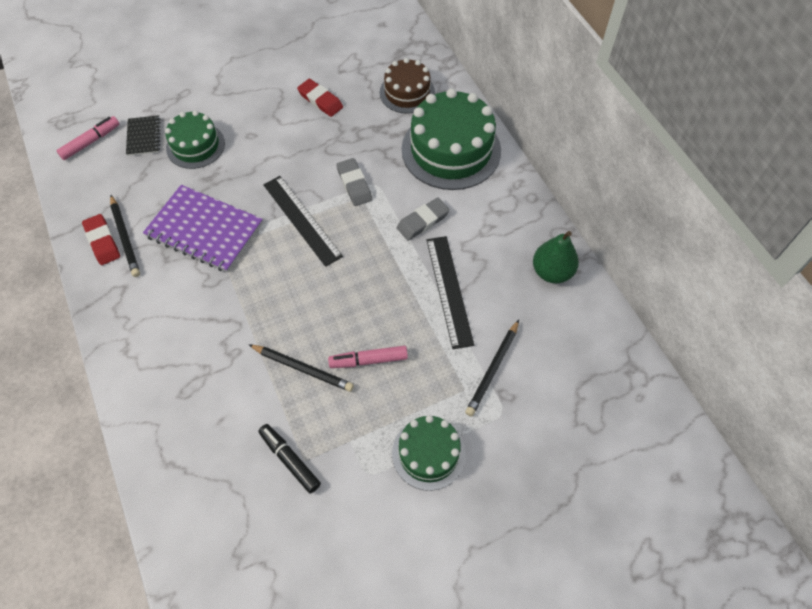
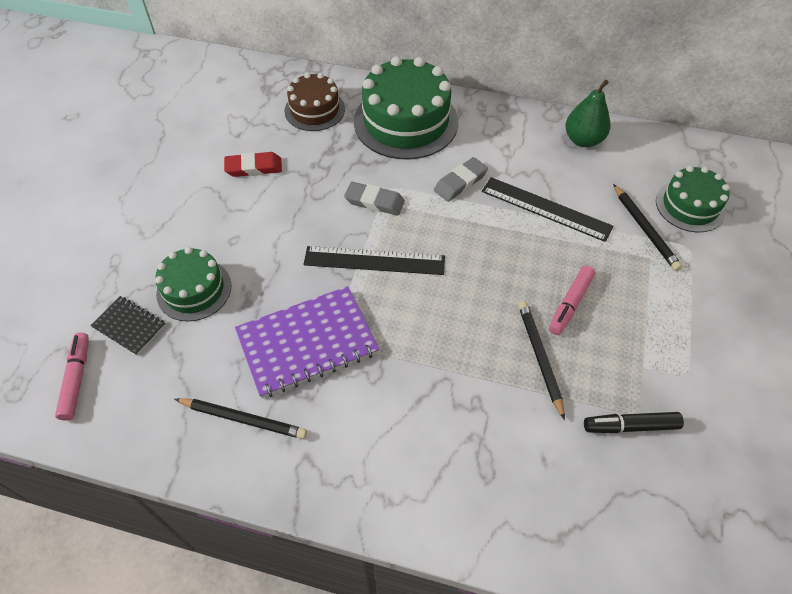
camera: 50 degrees left, 5 degrees down
(102, 242) = (226, 444): red eraser -> none
(303, 368) = (539, 357): black pencil -> black pencil turned 75 degrees counterclockwise
(423, 221) = (460, 182): grey eraser -> grey eraser turned 45 degrees clockwise
(428, 453) = (694, 319): green cake -> green cake (690, 206)

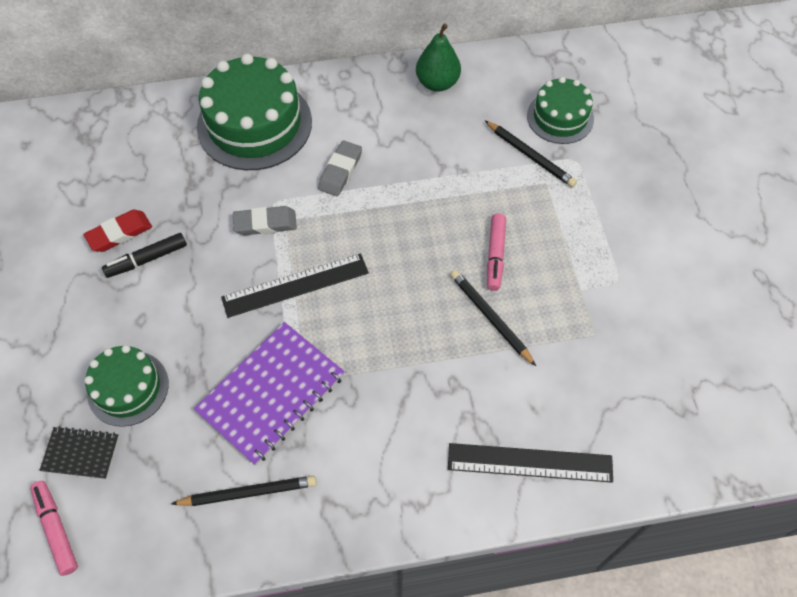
camera: 25 degrees left, 5 degrees up
(314, 110) = (151, 144): brown cake -> none
(546, 209) = (433, 169): black ruler -> black ruler (530, 462)
(630, 426) = (591, 347): black marker -> black marker (147, 259)

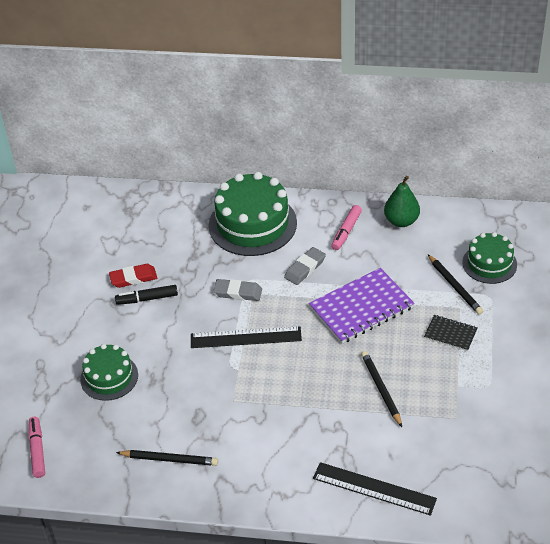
camera: 20 degrees right, 15 degrees down
(81, 453) = (66, 409): black notebook -> black notebook (450, 334)
(271, 393) = (205, 402): purple notebook -> purple notebook (361, 307)
(495, 255) = (400, 349): pink marker -> pink marker (346, 231)

